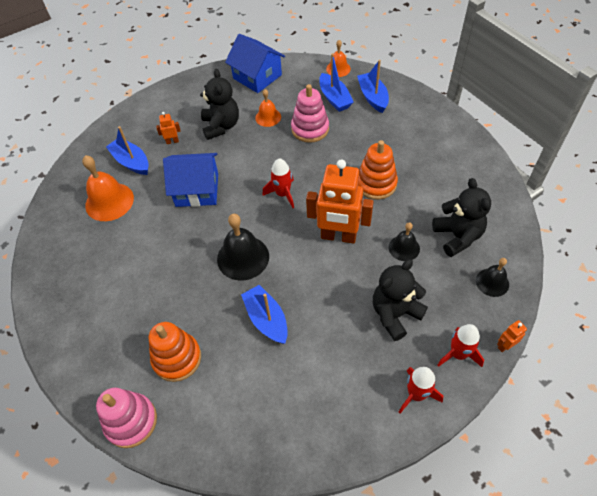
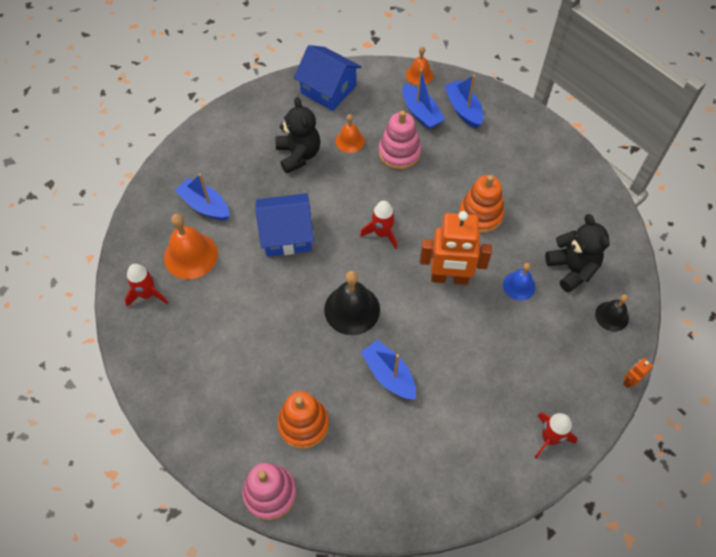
camera: 10 degrees left, 5 degrees up
(172, 141) = (246, 177): orange robot -> none
(395, 314) = (519, 358): black teddy bear -> none
(404, 248) = (519, 285): black bell -> blue bell
(458, 354) = (585, 394): red rocket -> red rocket (147, 294)

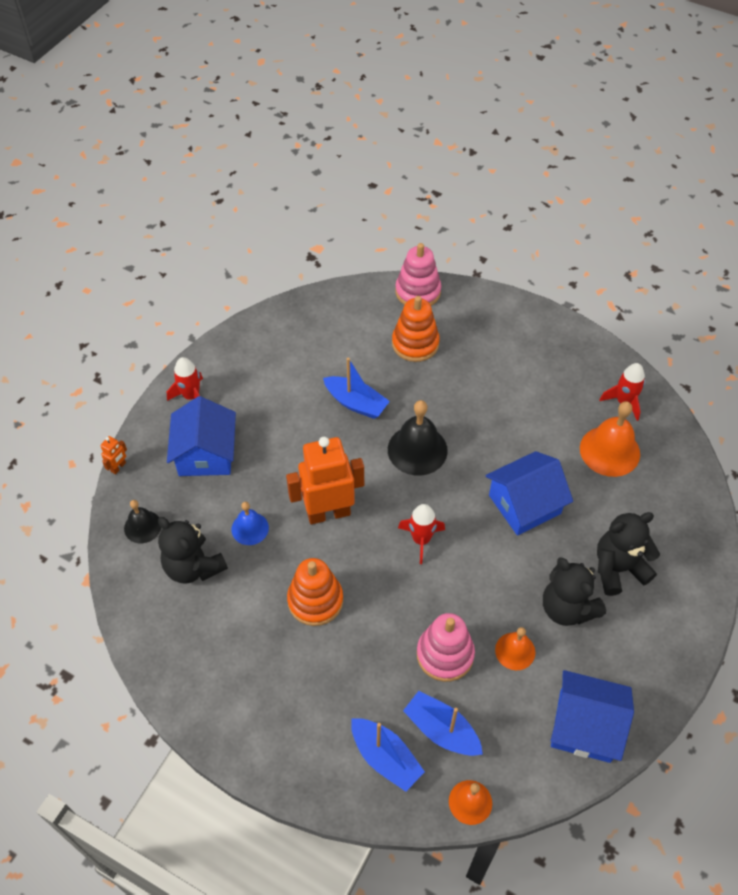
camera: 160 degrees right, 5 degrees down
(205, 206) = (633, 508): blue boat -> none
(246, 168) = (618, 568): none -> black teddy bear
(545, 368) = (206, 454): none -> blue house

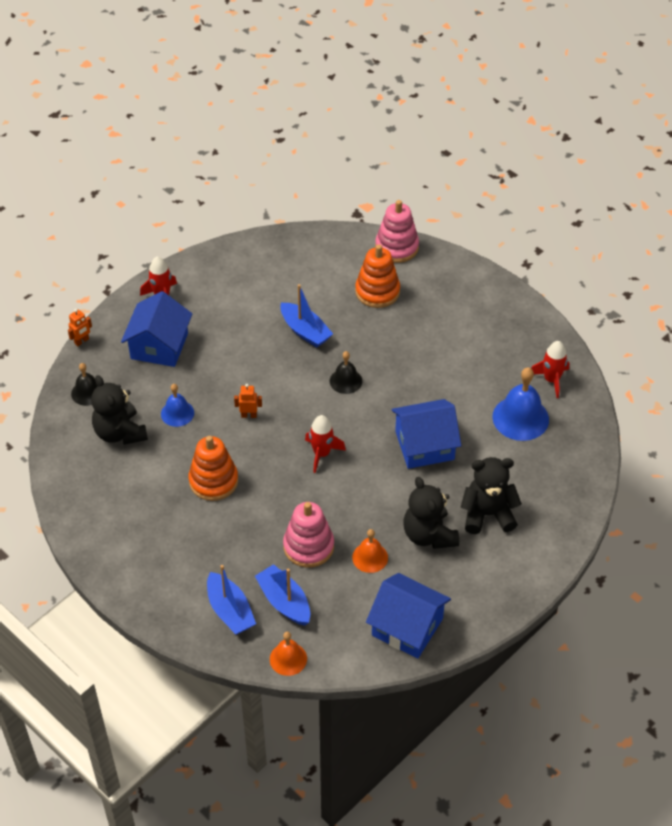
camera: 15 degrees right, 5 degrees down
(328, 513) = (249, 415): orange robot -> orange robot, size x0.41
(417, 450) = (345, 381): black bell -> black bell, size x0.59
(609, 451) = (520, 418): orange bell -> blue bell

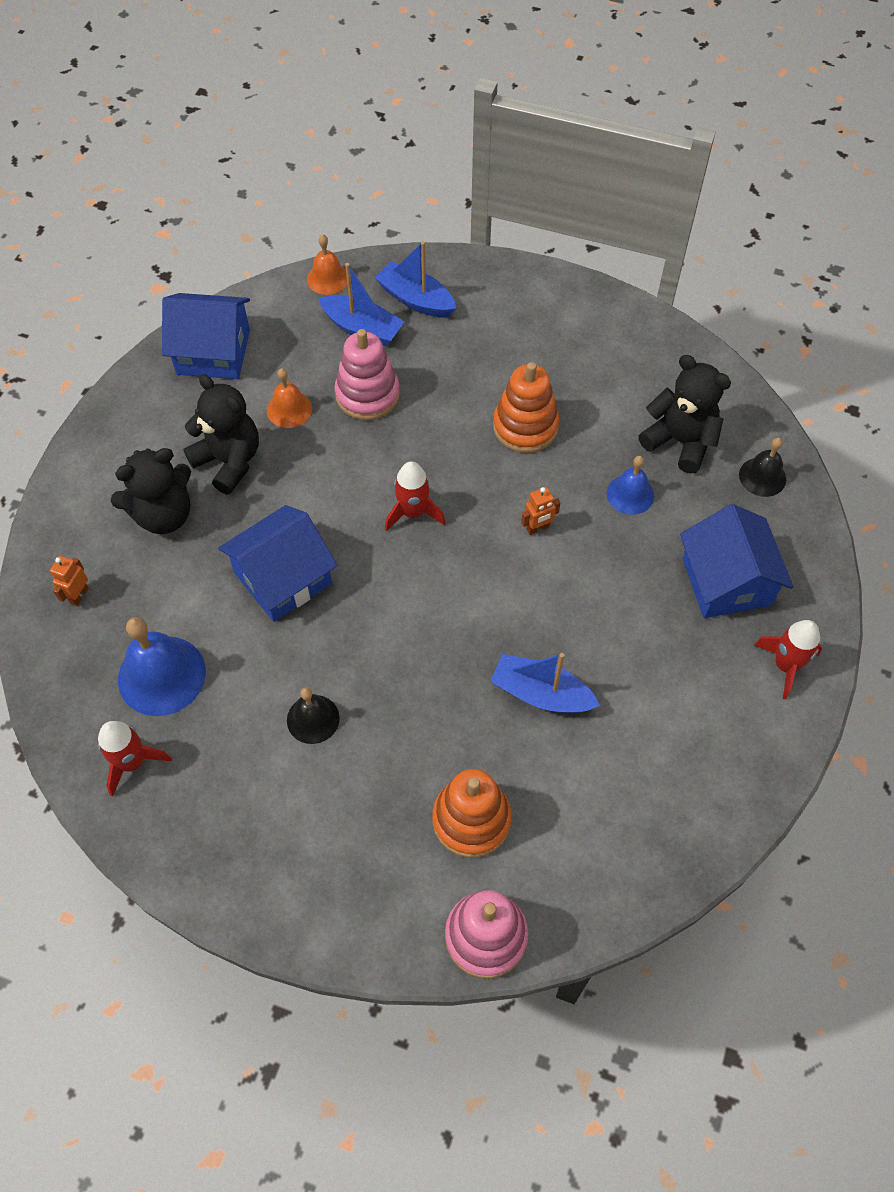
camera: 155 degrees right, 10 degrees up
(82, 341) = (832, 545): orange robot -> orange robot (79, 595)
(345, 381) = (437, 633): black bell -> black bell (313, 719)

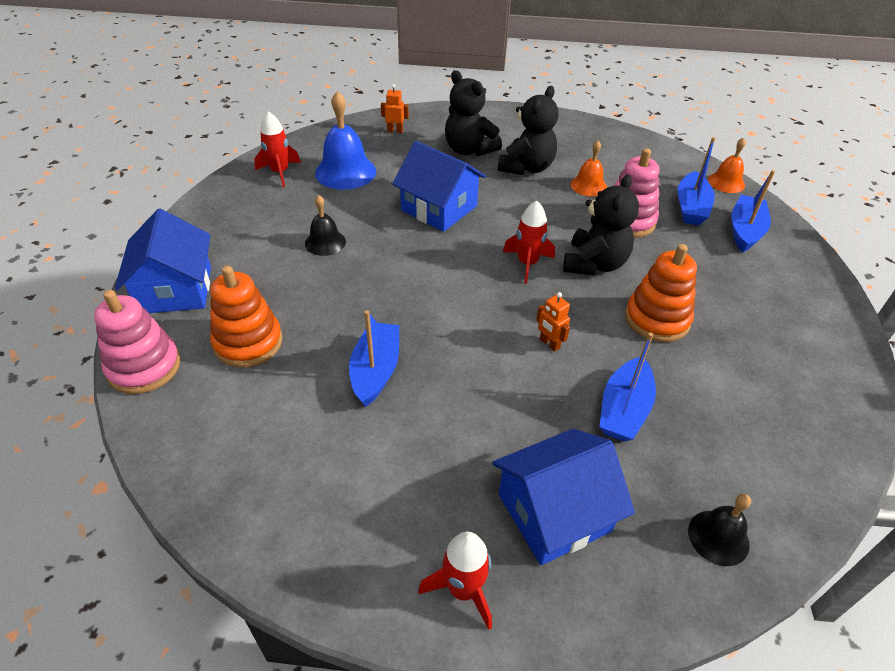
camera: 75 degrees right, 15 degrees down
(213, 352) = (615, 145): blue house -> blue house (175, 289)
(630, 494) = (624, 409): blue bell -> blue boat
(680, 441) = (717, 446): black teddy bear -> black teddy bear (594, 264)

